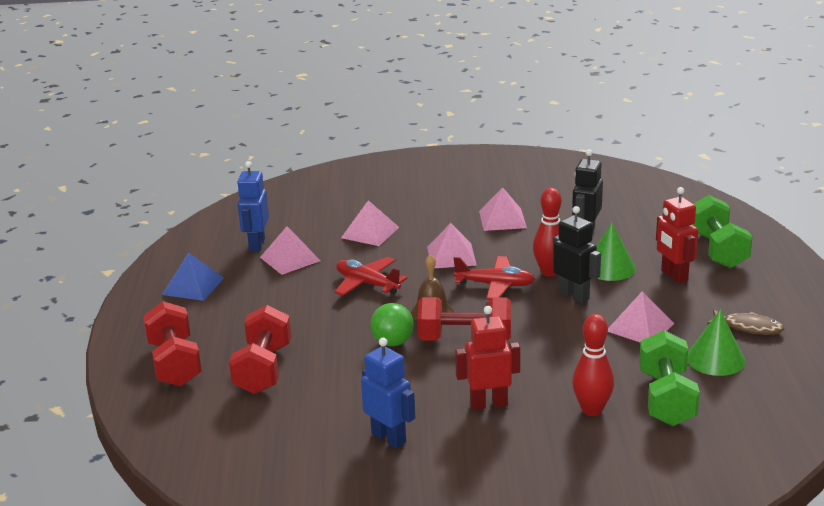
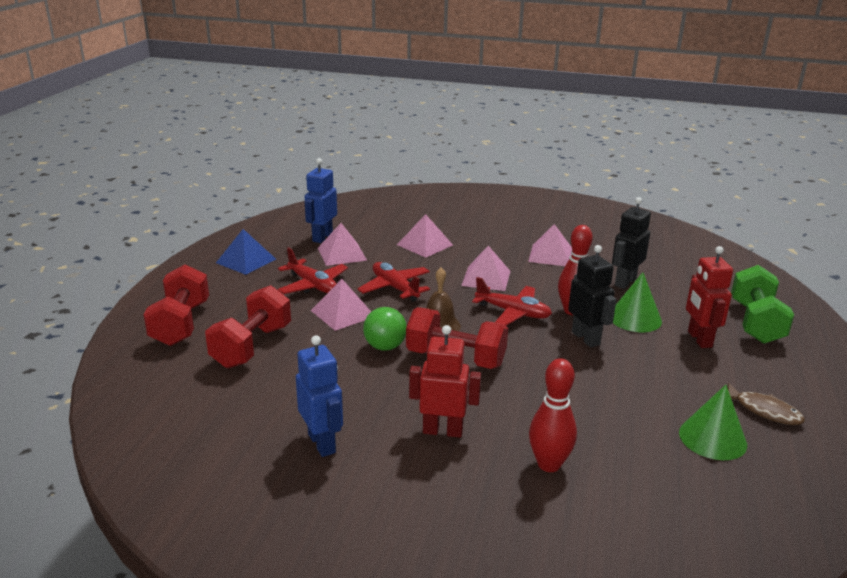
camera: 15 degrees right, 0 degrees up
(282, 298) = (313, 285): none -> red plane
(640, 327) = (641, 384): pink pyramid -> pink pyramid (343, 313)
(666, 399) = (638, 472): green dumbbell -> none

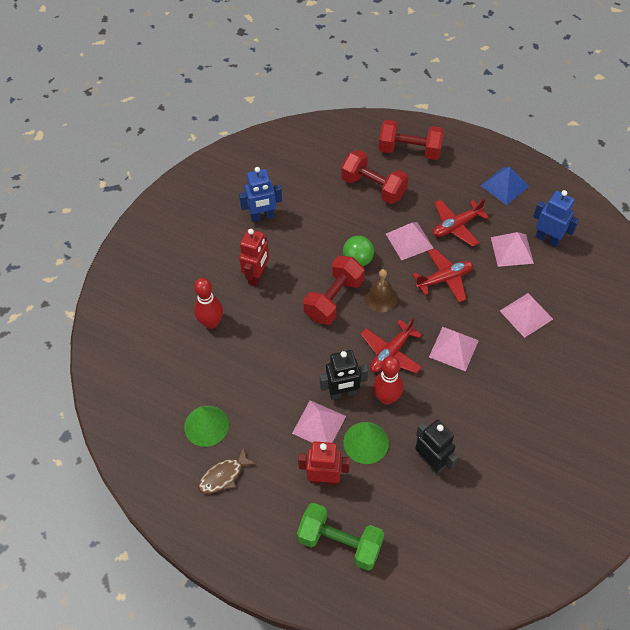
camera: 105 degrees right, 30 degrees up
(551, 255) = (494, 416): pink pyramid -> pink pyramid (319, 424)

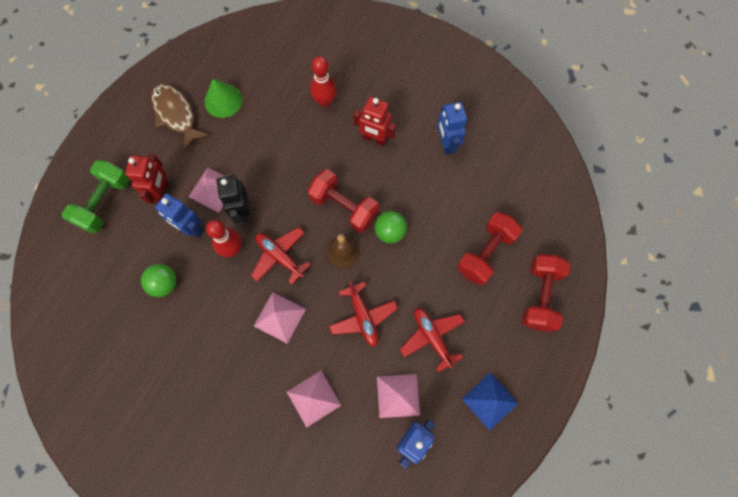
camera: 90 degrees right, 15 degrees up
(224, 476) = (176, 115): brown fish -> brown fish, size x1.53
(366, 442) = (191, 228): green cone -> blue robot
(409, 240) = (413, 285): pink pyramid -> none
(431, 461) = (164, 284): black robot -> green ball

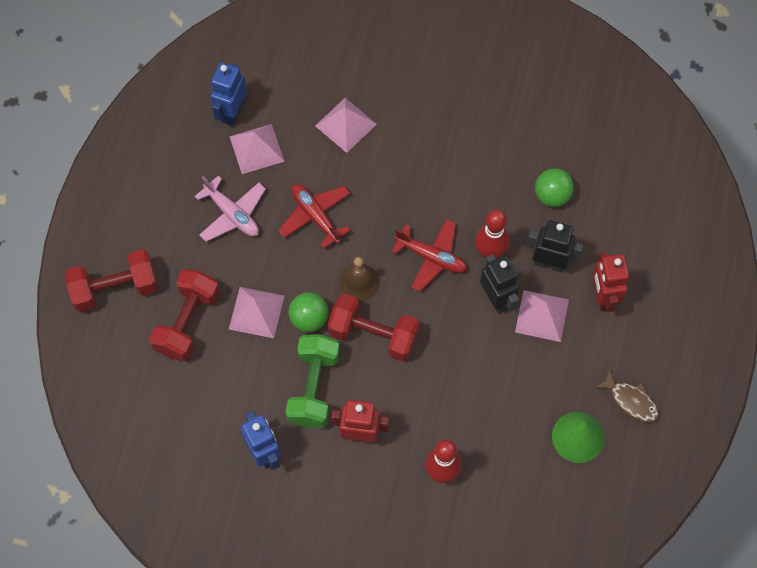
camera: 165 degrees right, 5 degrees down
(105, 203) = (665, 267): green dumbbell -> green dumbbell (314, 387)
(176, 115) = (630, 400): brown fish -> brown fish, size x0.65
(191, 228) = (549, 263): blue robot -> black robot
(279, 317) = (409, 193): pink pyramid -> pink pyramid (256, 312)
(432, 337) = (232, 214): red plane -> pink plane
(490, 401) = (157, 167): blue pyramid -> none
(540, 296) = (115, 288): red dumbbell -> red dumbbell turned 75 degrees clockwise

